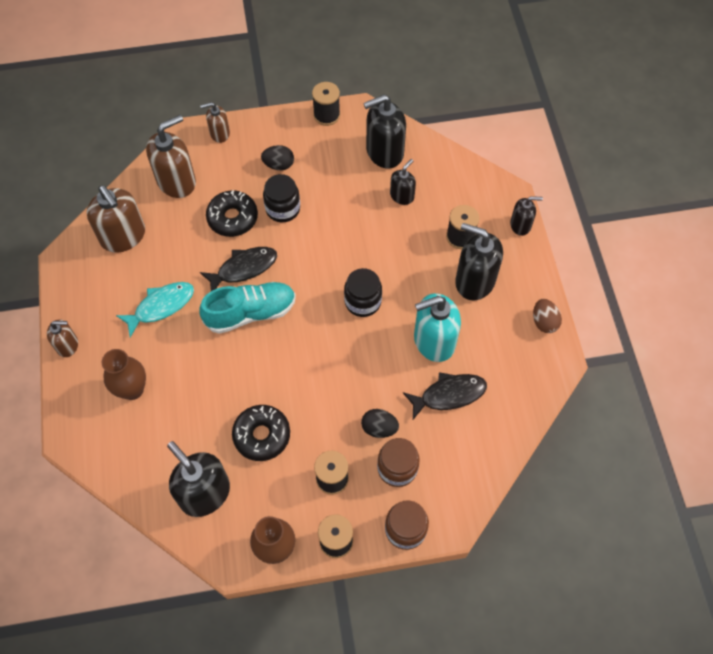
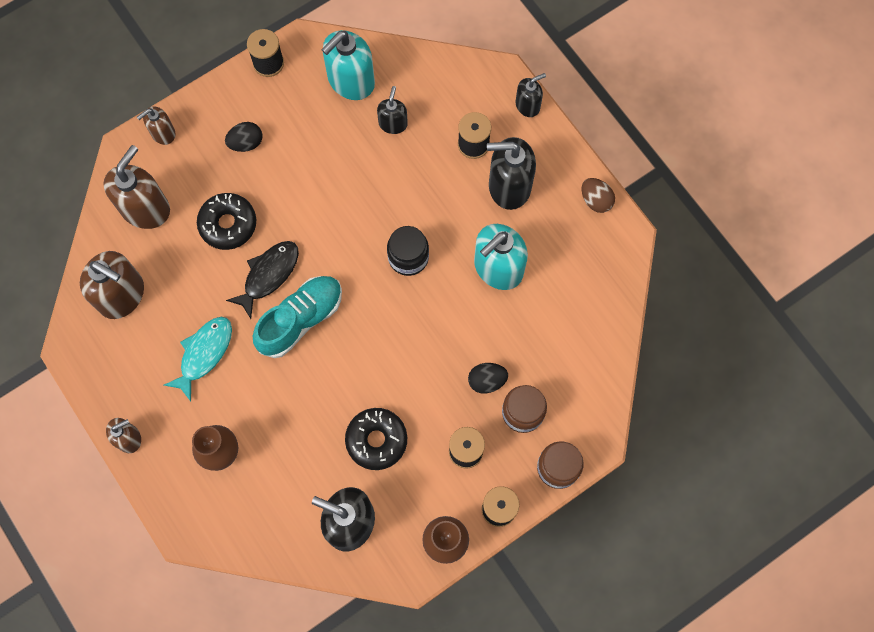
camera: 25 degrees left, 10 degrees up
(283, 209) = (276, 191): black jar -> none
(384, 152) = (351, 81): black soap dispenser -> turquoise soap dispenser
(449, 395) = (538, 317): black fish -> none

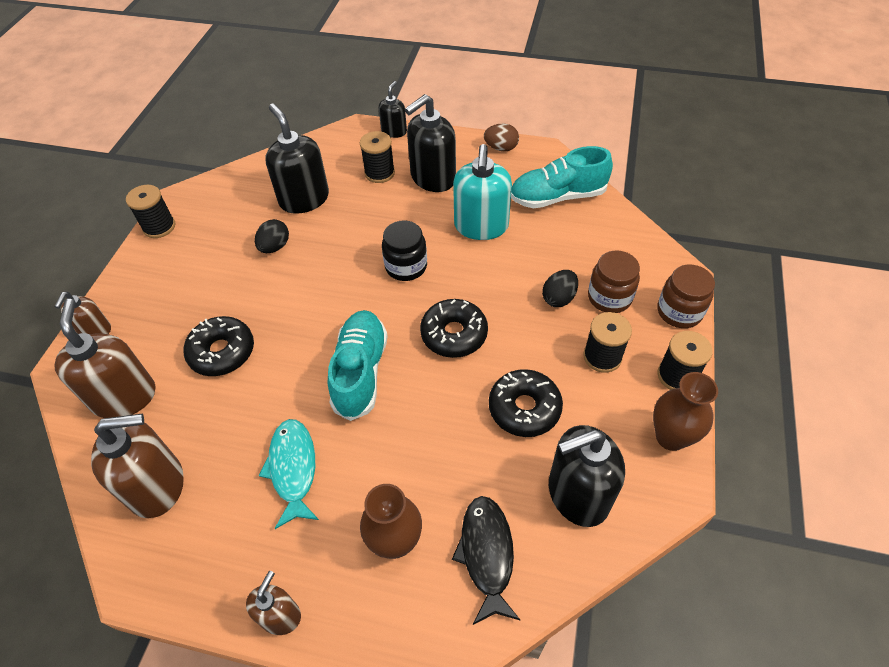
camera: 40 degrees left, 20 degrees down
(246, 143) = (186, 287): black egg -> black egg (275, 247)
(268, 275) = (297, 361): black fish -> black fish (487, 554)
(351, 81) = (243, 196): turquoise soap dispenser -> none
(386, 345) = (454, 334): none -> black donut
(393, 123) = (304, 199): black soap dispenser -> black soap dispenser, size x1.80
(586, 291) = (557, 197): none -> turquoise shoe

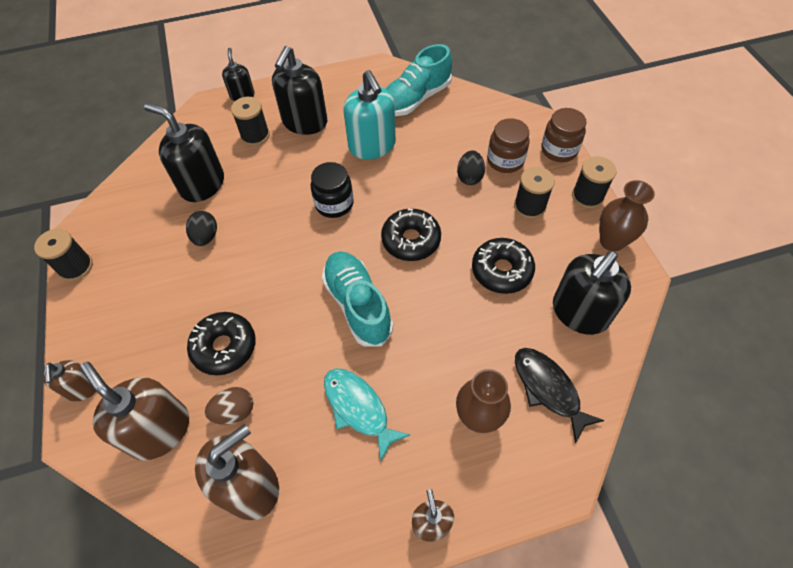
camera: 30 degrees left, 5 degrees up
(501, 148) = (344, 76): brown egg -> brown egg (234, 411)

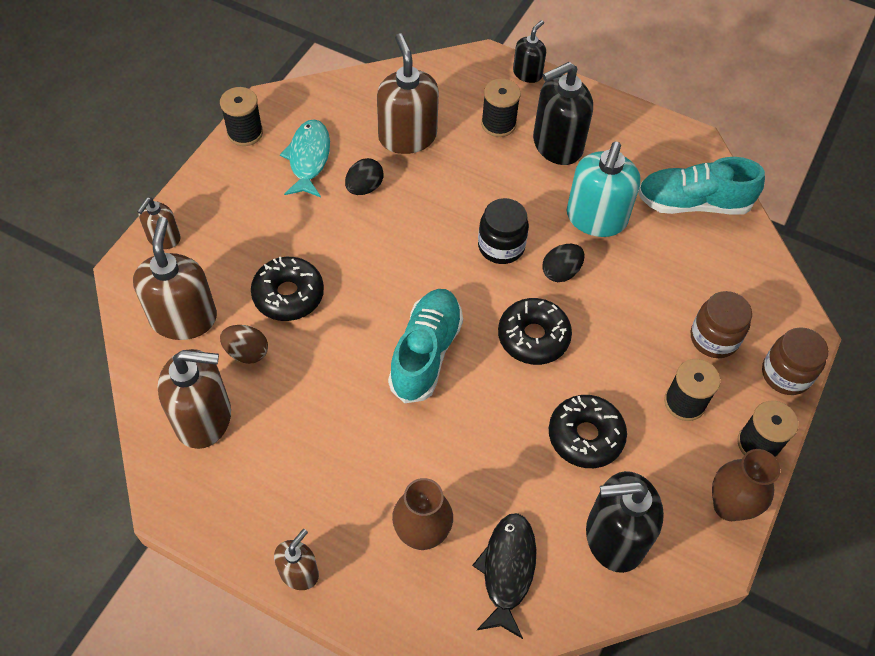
camera: 40 degrees right, 0 degrees up
(202, 184) = (407, 136): black soap dispenser -> brown soap dispenser
(358, 408) = (337, 436): turquoise fish -> turquoise fish (308, 158)
(469, 177) = (657, 325): black egg -> black egg (561, 272)

